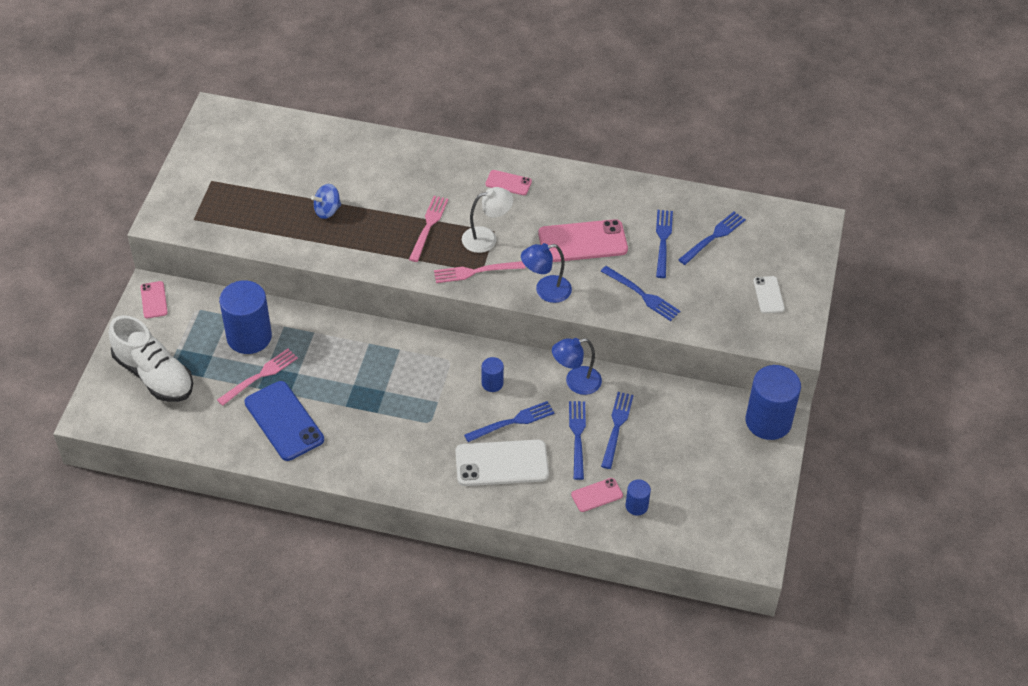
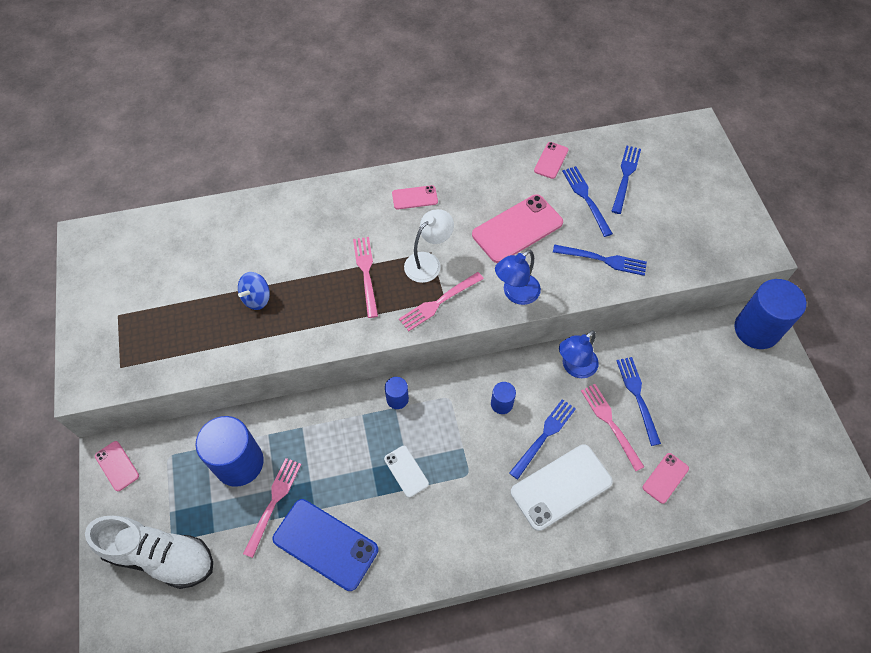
camera: 25 degrees left, 10 degrees up
(577, 436) = (610, 423): blue fork -> pink fork
(636, 506) = (706, 472): blue cylinder -> blue cylinder (397, 399)
(653, 198) = (551, 160): none -> pink phone
(768, 295) = (707, 213): white phone -> white phone (406, 471)

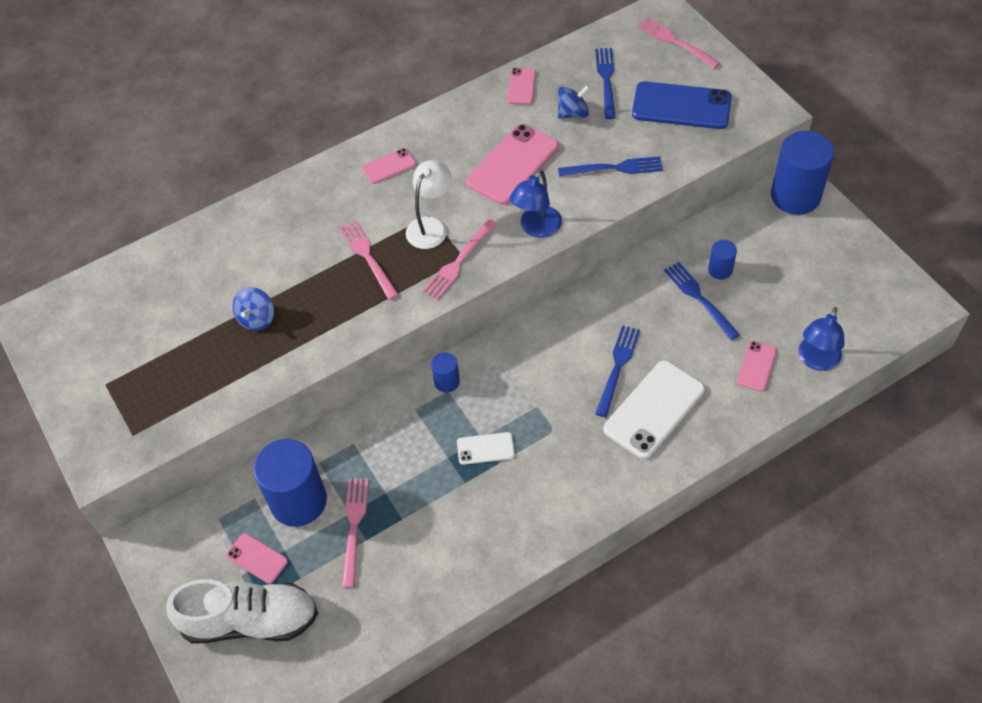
camera: 15 degrees left, 5 degrees down
(117, 466) = (160, 550): pink phone -> pink phone (257, 558)
(325, 544) = (428, 547): blue phone -> blue phone (681, 106)
(406, 471) = (485, 448): white phone -> white phone turned 45 degrees counterclockwise
(501, 404) = (560, 350): blue cylinder -> blue cylinder (720, 270)
(574, 367) = (623, 291): blue lamp -> blue lamp (816, 360)
(585, 198) = (573, 113): blue fork -> blue spinning top
(610, 423) = (681, 332): pink fork -> pink fork (675, 42)

